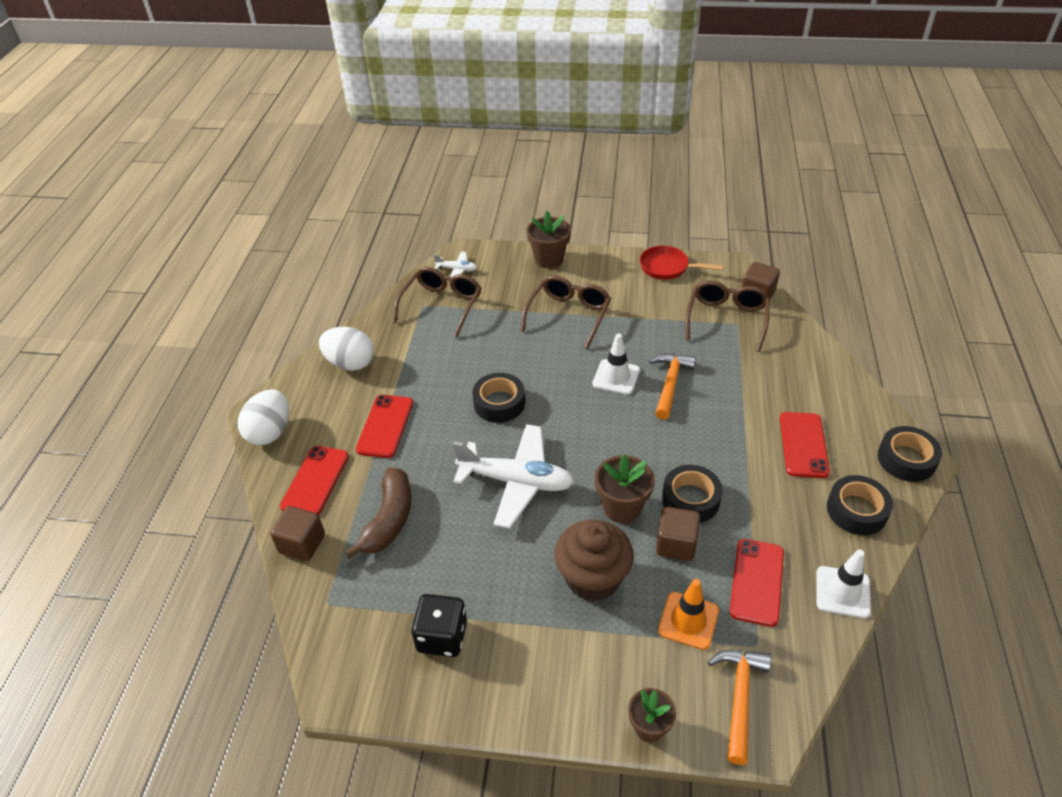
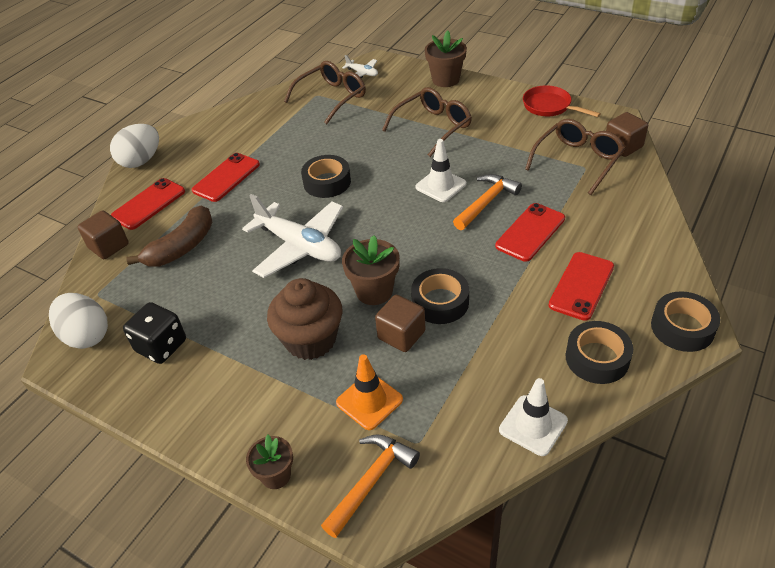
camera: 25 degrees right, 0 degrees up
(350, 363) = (232, 125): white egg -> white egg (86, 335)
(757, 582) = (454, 389): red phone -> red phone (530, 232)

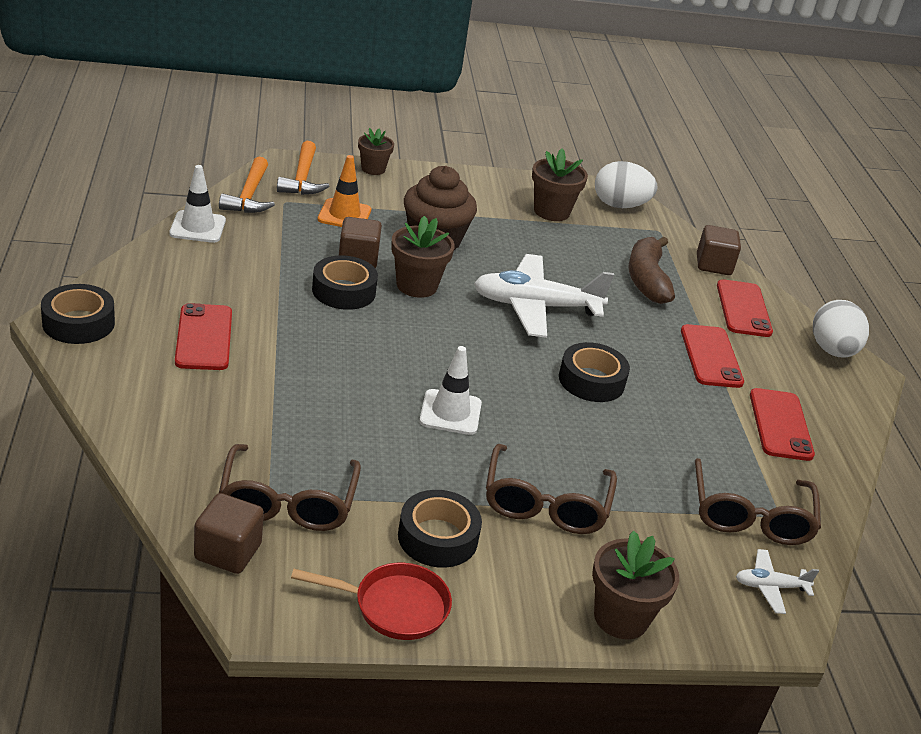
camera: 135 degrees right, 10 degrees down
(161, 346) = (551, 211): black dice -> brown flower pot
(486, 202) = (374, 404): orange hammer -> orange hammer (249, 196)
(530, 232) = (295, 381): red phone -> red phone (780, 425)
(597, 358) = (160, 280): black tape -> black tape (437, 537)

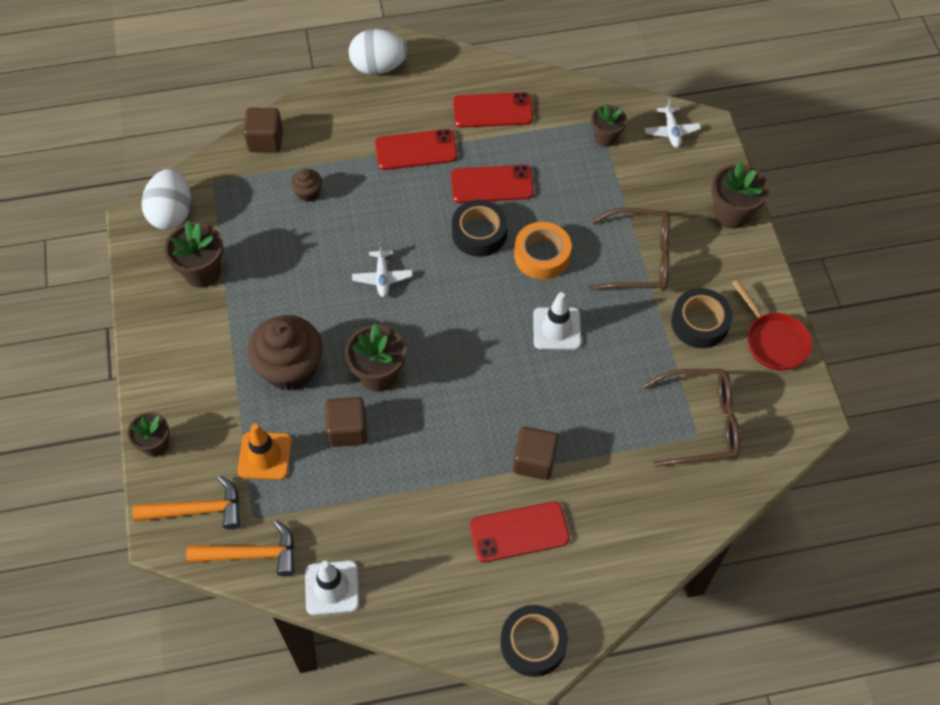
camera: 90 degrees left, 25 degrees up
(228, 552) = (764, 451): brown cube -> brown cube (534, 461)
(344, 291) = (407, 433): black tape -> none
(394, 606) = (773, 341): red pan -> red pan turned 150 degrees clockwise
(535, 307) = (382, 277): white plane -> white plane, size x0.46
(557, 422) = (542, 255): none -> orange tape
(646, 279) = (308, 193): brown banana -> brown cupcake
(743, 309) = (334, 123): red phone -> red phone (492, 184)
(750, 516) = (606, 137): brown glasses -> brown flower pot

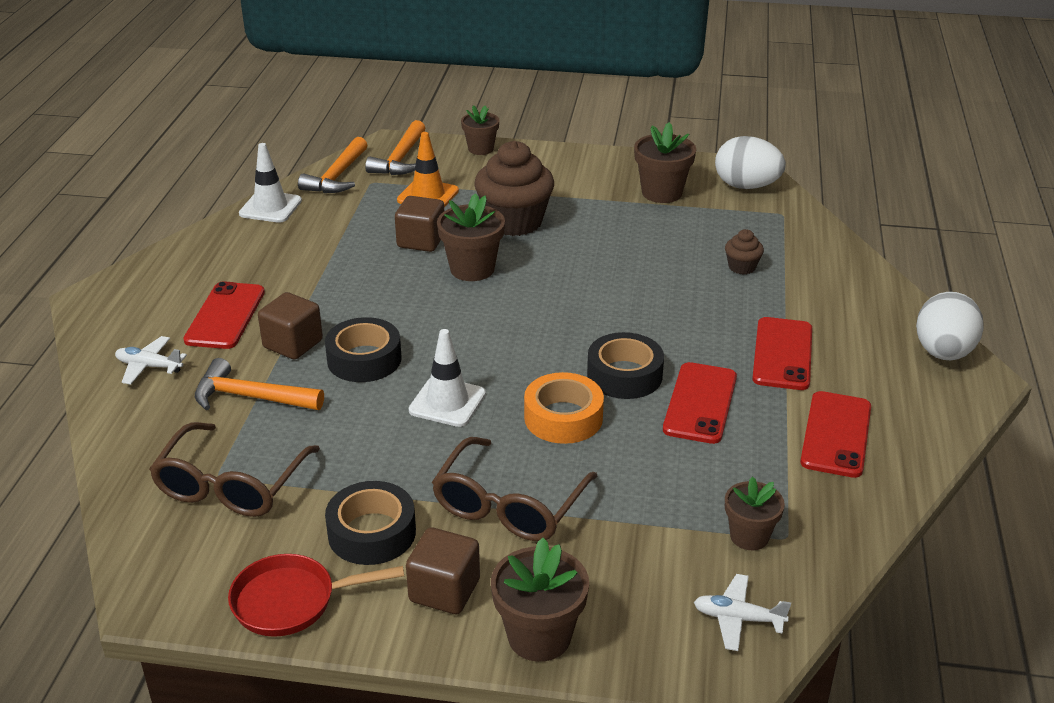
camera: 110 degrees right, 25 degrees down
(265, 140) = (833, 252): brown cube -> brown cube (444, 590)
(382, 277) = (596, 294): white plane -> white plane (149, 366)
(533, 643) = (111, 298): black tape -> black tape (364, 359)
(609, 458) = (251, 397): none -> orange hammer

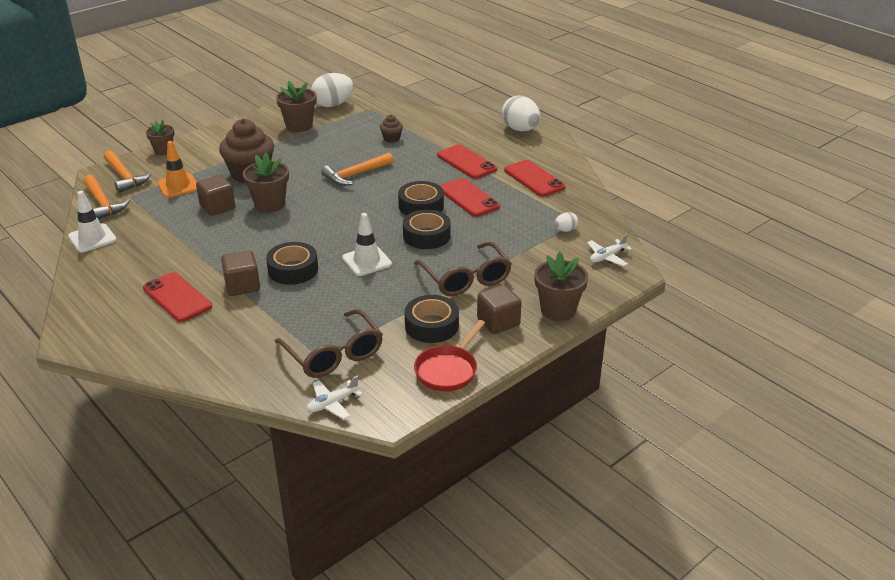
camera: 50 degrees left, 0 degrees up
(149, 366) = (182, 343): white plane -> white plane (332, 403)
(251, 397) = (268, 318): orange hammer -> orange hammer (355, 175)
(563, 418) = (426, 236): orange tape -> black tape
(749, 536) = (565, 230): brown flower pot -> white egg

